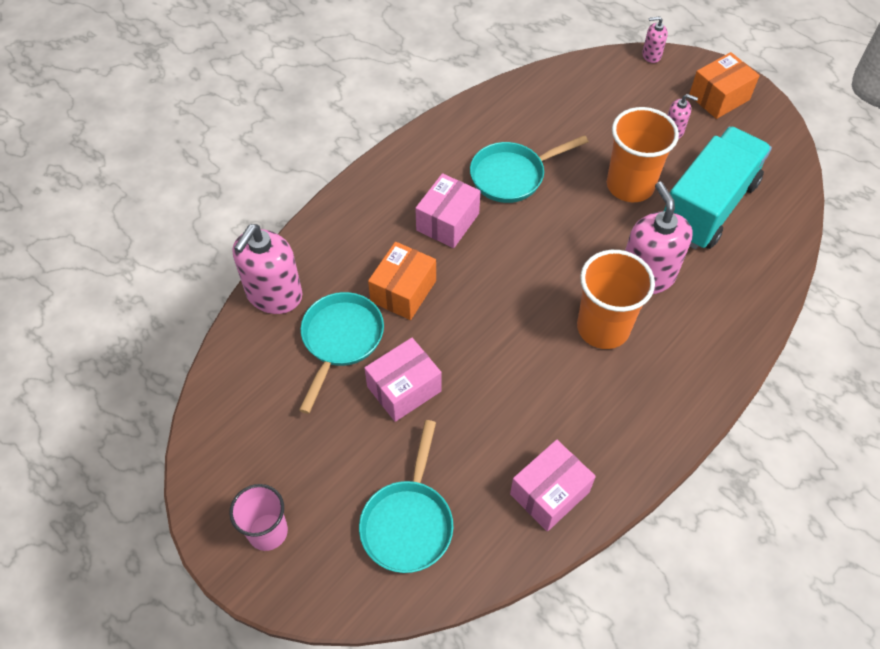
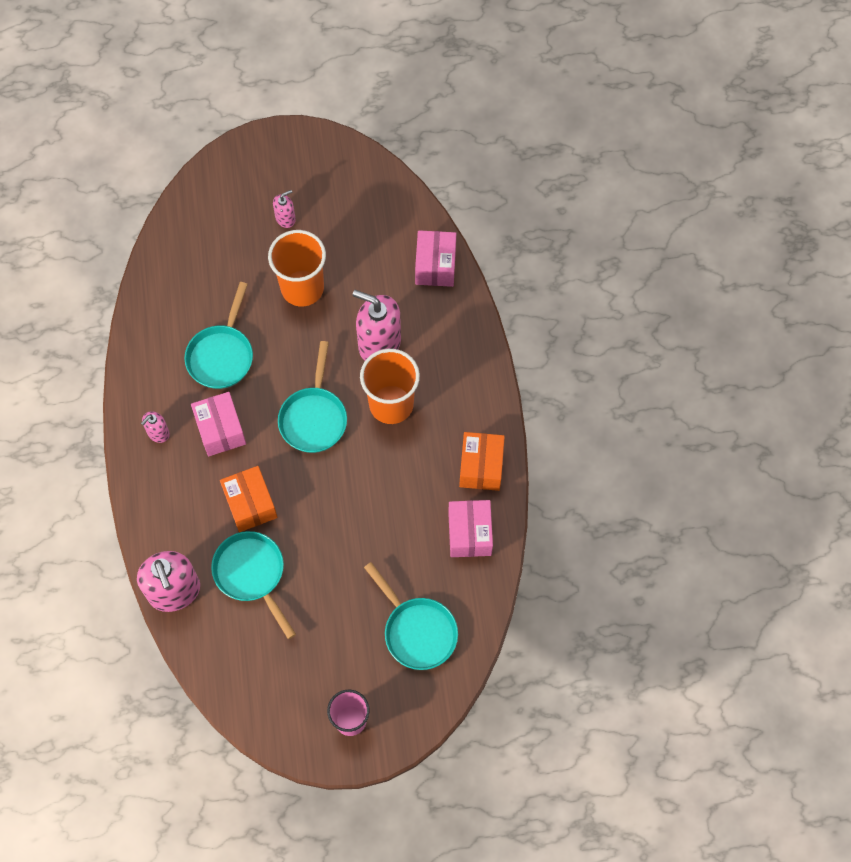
camera: 50 degrees left, 10 degrees up
(404, 389) = (325, 562): pink box -> pink box (435, 266)
(527, 279) = (314, 418): none -> turquoise pan
(651, 55) = (206, 168): pink soap dispenser -> pink soap dispenser (158, 433)
(708, 206) = (364, 256): turquoise truck -> none
(719, 97) = (286, 162): orange box -> orange box (481, 467)

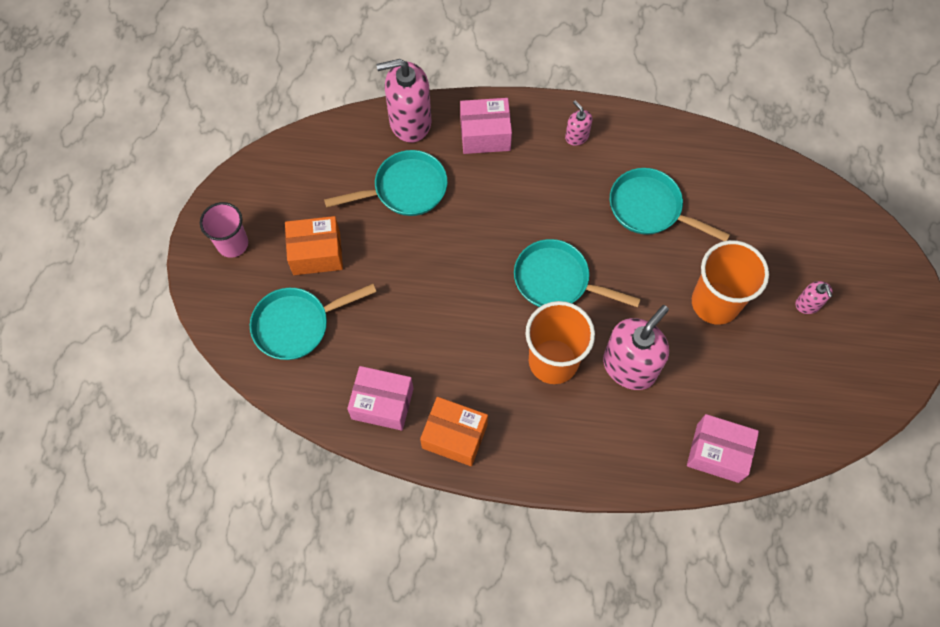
camera: 105 degrees right, 0 degrees up
(220, 430) = (565, 191): pink box -> pink box (485, 135)
(250, 504) = (478, 202): orange box -> orange box (316, 253)

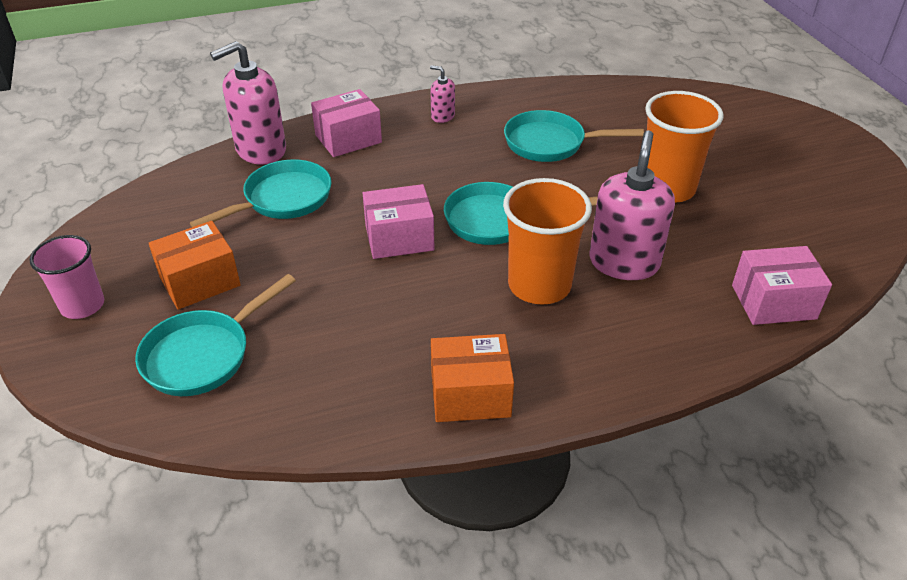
camera: 25 degrees left, 25 degrees down
(382, 403) = (358, 395): pink box -> pink box (399, 238)
(808, 304) = (751, 164): pink soap dispenser -> none

